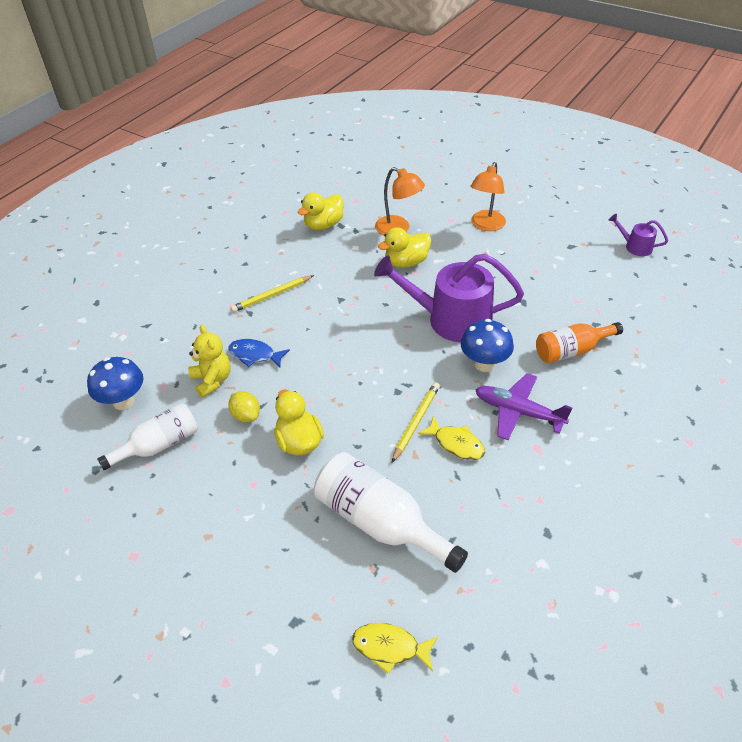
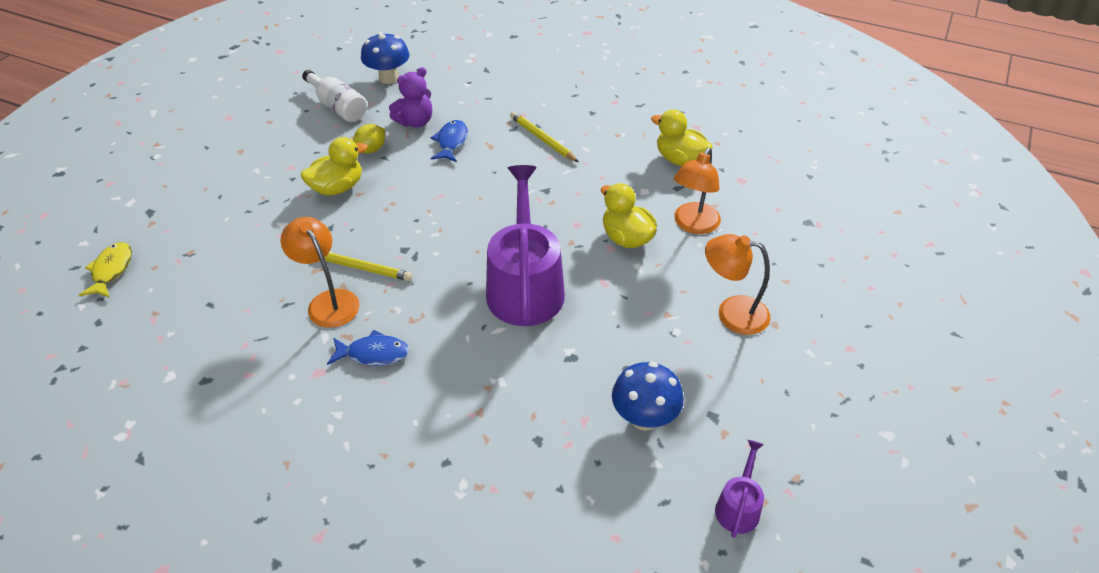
camera: 80 degrees right, 0 degrees up
(212, 380) = (415, 122): yellow teddy bear -> purple teddy bear
(380, 522) = (238, 252): white bottle -> none
(456, 444) = (328, 301): yellow fish -> orange lamp
(484, 364) = (450, 320): blue mushroom -> blue mushroom (644, 418)
(518, 412) = (373, 354): purple plane -> blue fish
(571, 350) = (481, 409): orange bottle -> none

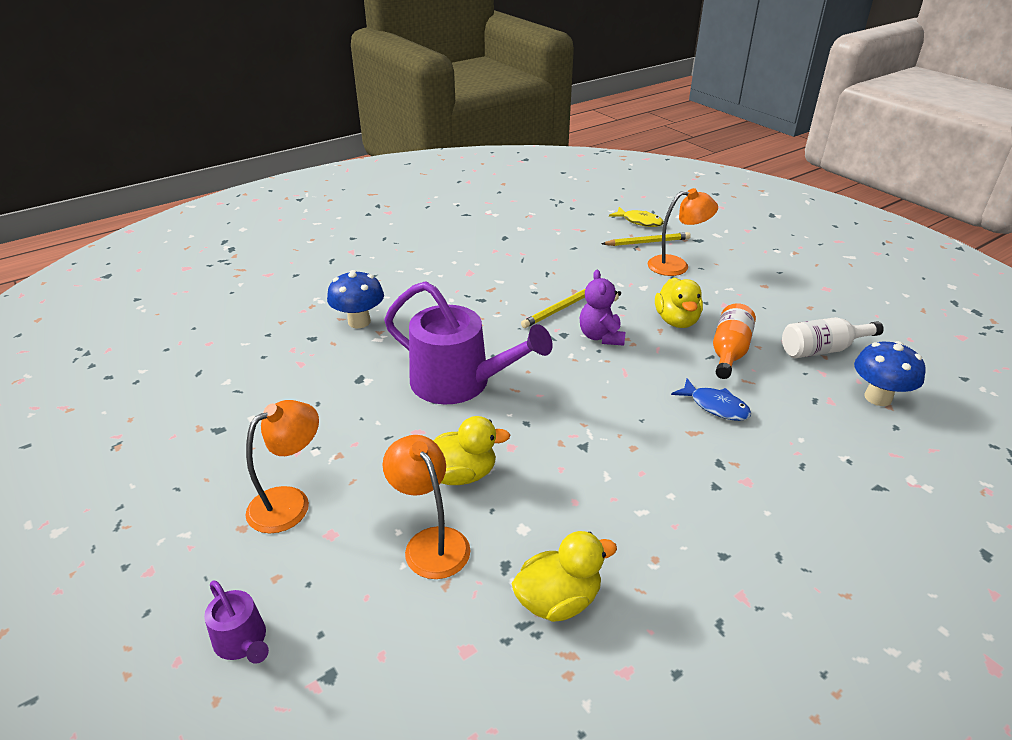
camera: 120 degrees right, 10 degrees down
(328, 301) = (534, 289): orange lamp -> orange lamp (676, 265)
(371, 149) = (729, 352): yellow lemon -> orange bottle
(373, 354) = (463, 295): blue fish -> none
(415, 122) = (769, 392): purple teddy bear -> purple teddy bear (601, 337)
(542, 139) = (683, 480): yellow pencil -> yellow pencil (647, 242)
(644, 418) = (264, 392): blue mushroom -> blue mushroom (359, 322)
(738, 507) = (146, 404): purple watering can -> purple watering can (242, 641)

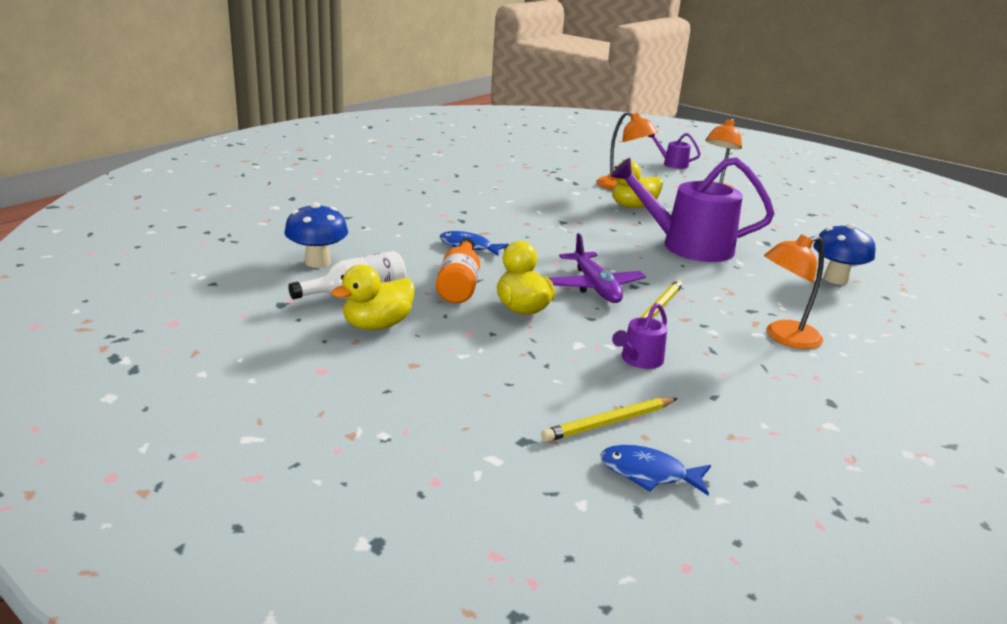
camera: 160 degrees right, 10 degrees down
(558, 600) = (540, 176): yellow duck -> yellow duck (377, 325)
(601, 337) = (595, 287): purple teddy bear -> purple plane
(605, 272) = (639, 360): none -> purple watering can
(639, 221) = (648, 473): yellow fish -> blue fish
(676, 265) = (546, 382): orange lamp -> orange lamp (784, 337)

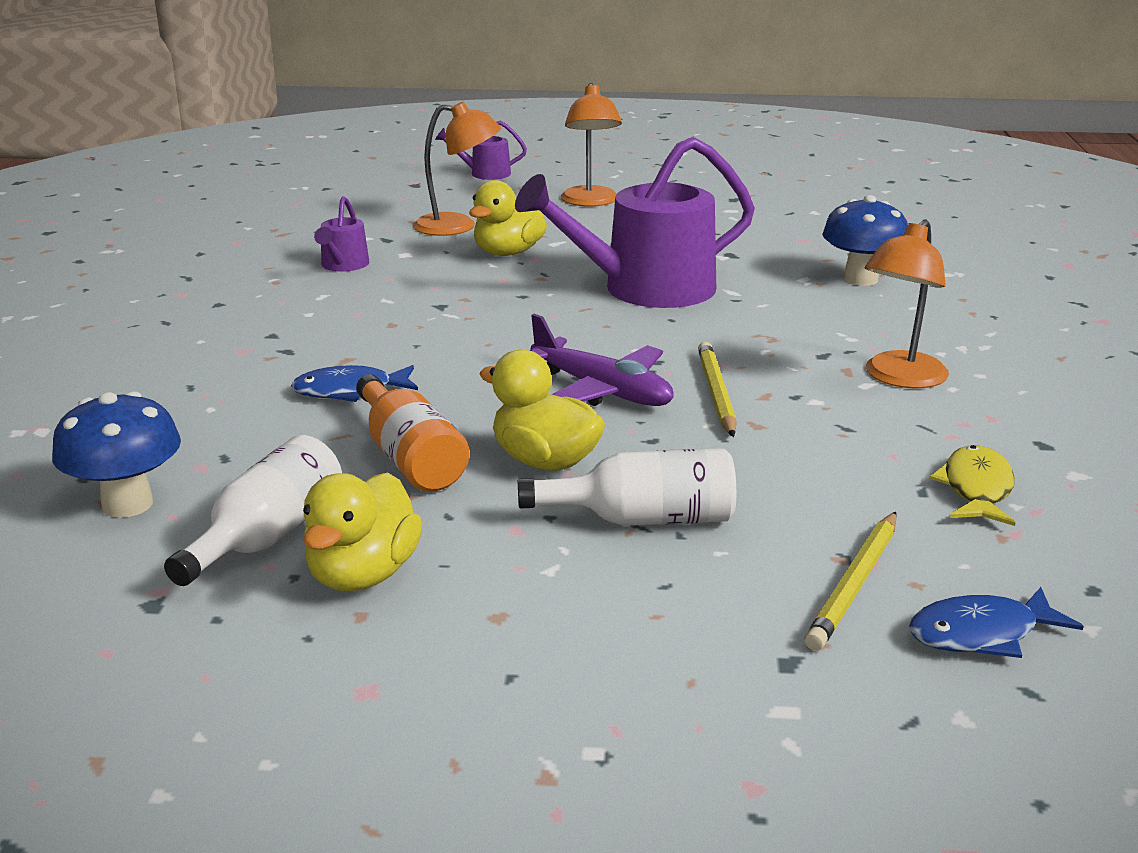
camera: 30 degrees left, 0 degrees up
(537, 351) = (644, 519): none -> white bottle
(639, 360) = (782, 477): purple watering can -> purple watering can (343, 265)
(750, 408) = (976, 489): none -> yellow fish

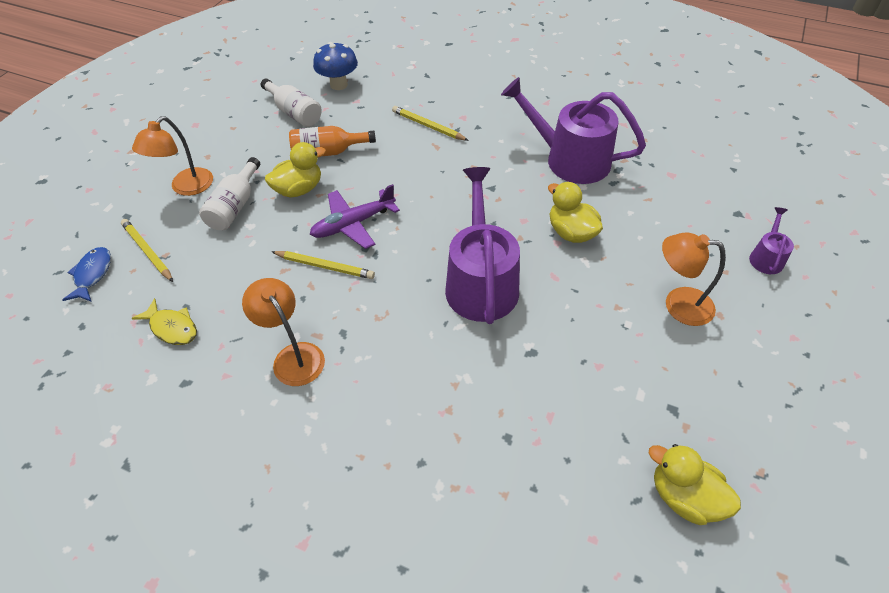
camera: 110 degrees right, 25 degrees up
(282, 376) = (428, 126): none -> yellow pencil
(343, 265) = (570, 159): purple watering can -> purple watering can, size x2.18
(350, 391) = (400, 143): blue fish -> none
(363, 574) = (254, 130): yellow duck -> yellow duck (684, 497)
(458, 226) = (631, 218): orange lamp -> orange lamp (186, 187)
(860, 279) = (451, 414): blue mushroom -> none

